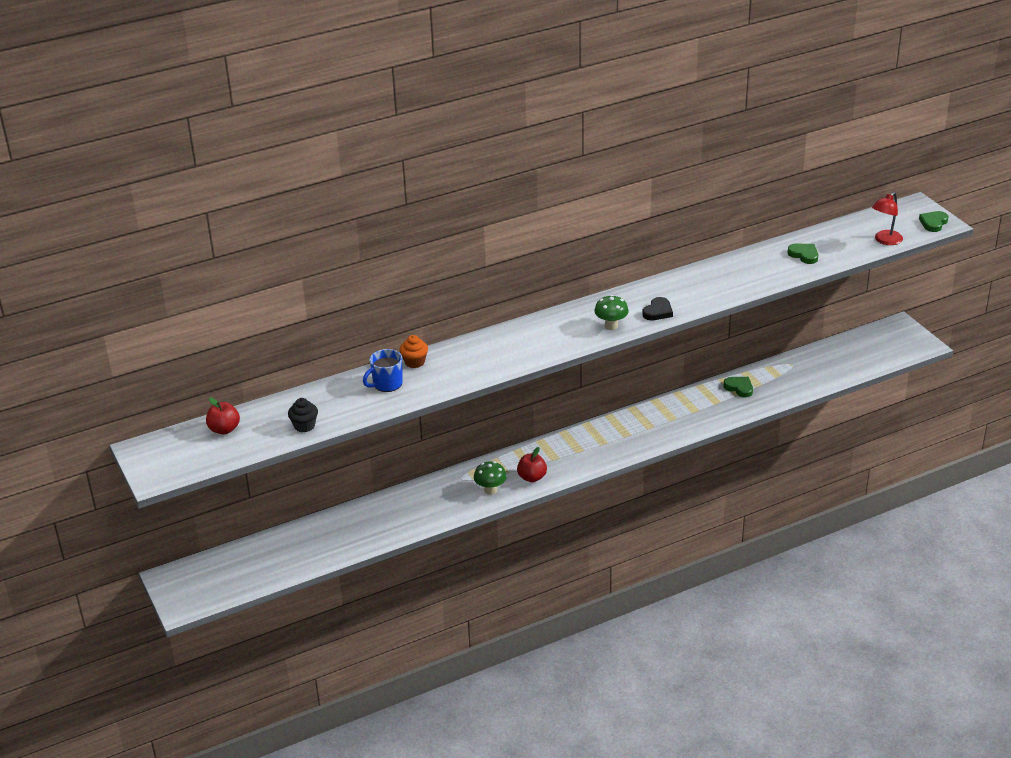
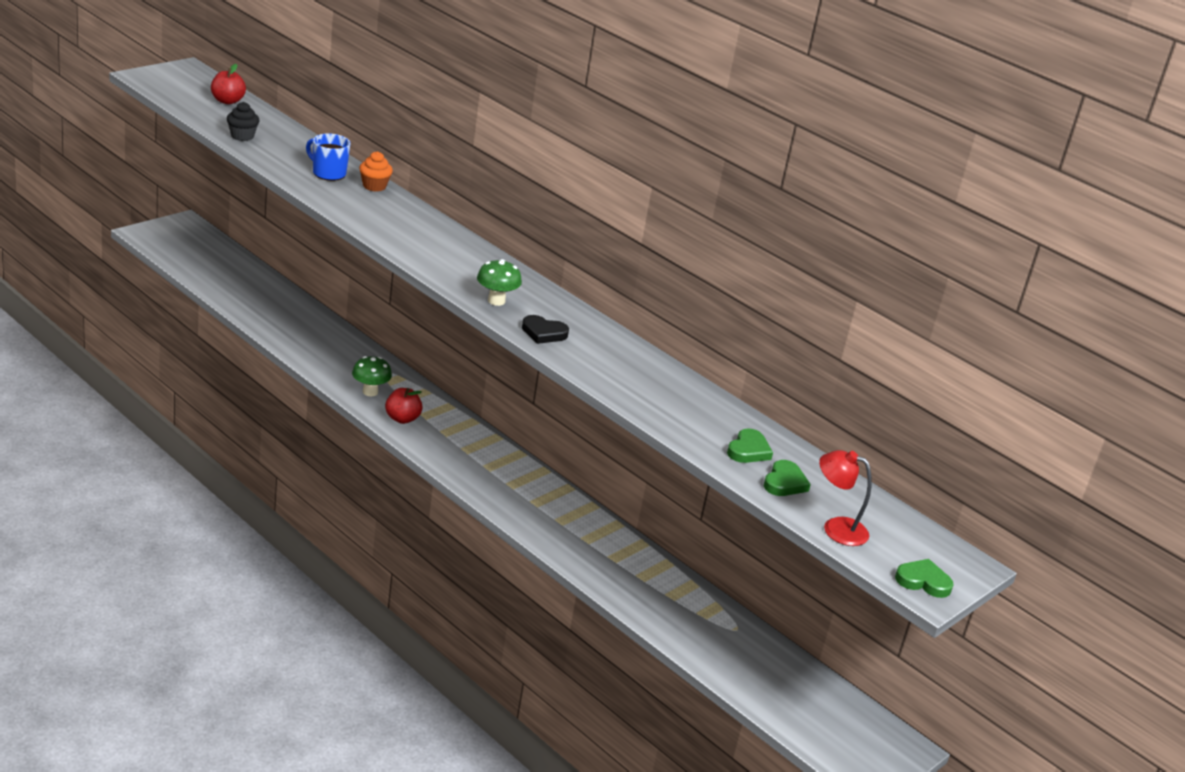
camera: 65 degrees right, 5 degrees down
(739, 388) = (655, 578): green heart -> green heart (784, 482)

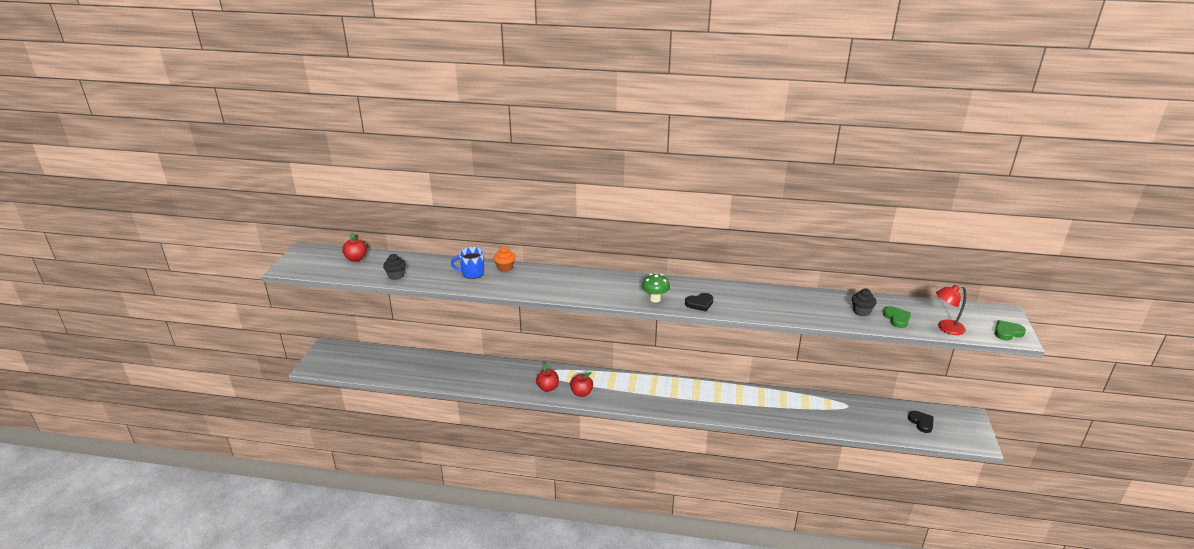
camera: 30 degrees left, 0 degrees up
(370, 392) = (548, 388): green mushroom -> red apple
(748, 450) = (861, 311): green heart -> black cupcake
(815, 707) = (921, 423): none -> black heart

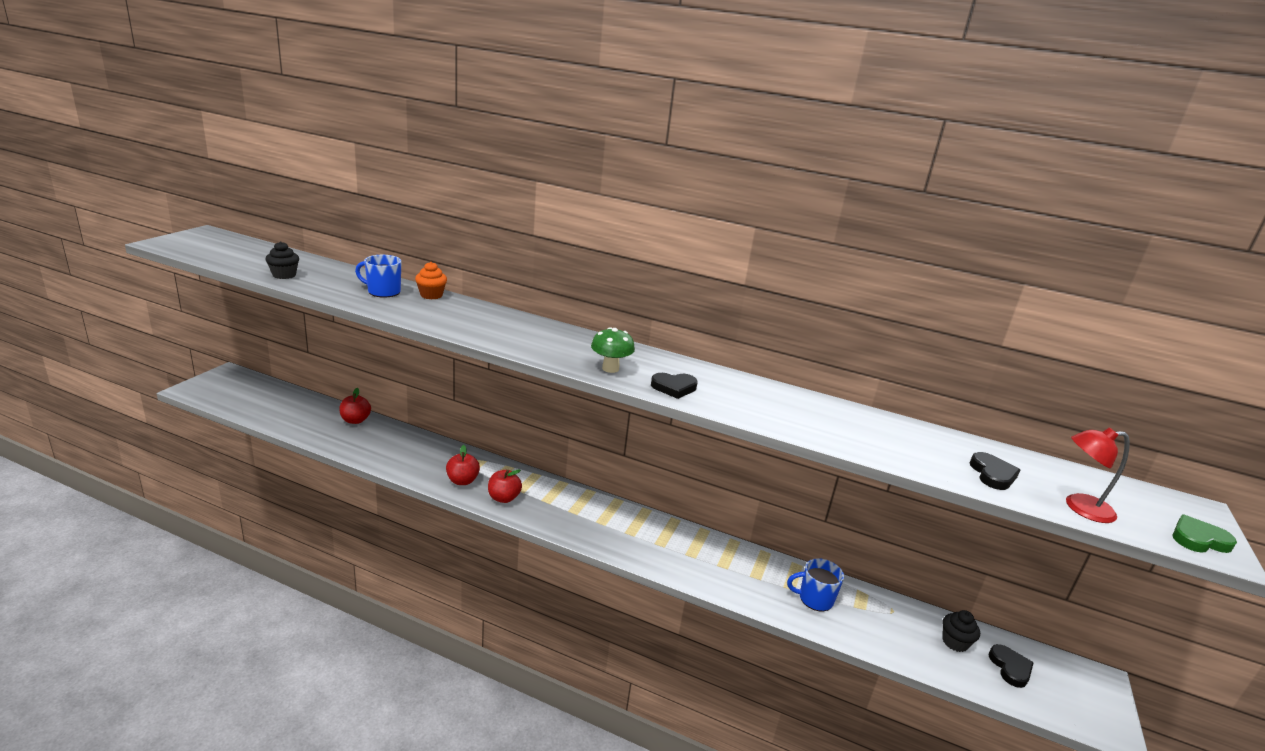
camera: 10 degrees right, 5 degrees down
(356, 259) = (255, 251): red apple -> red apple (355, 420)
(800, 410) = (814, 599): none -> blue mug
(861, 311) = (933, 452): black cupcake -> black cupcake (954, 642)
(897, 318) = (992, 474): green heart -> black heart

